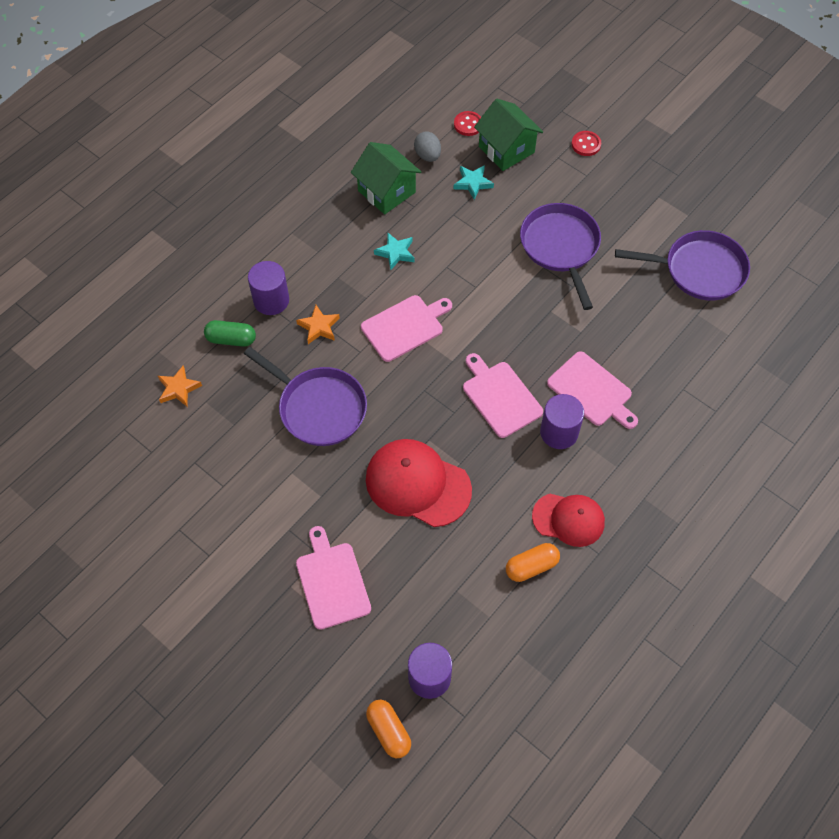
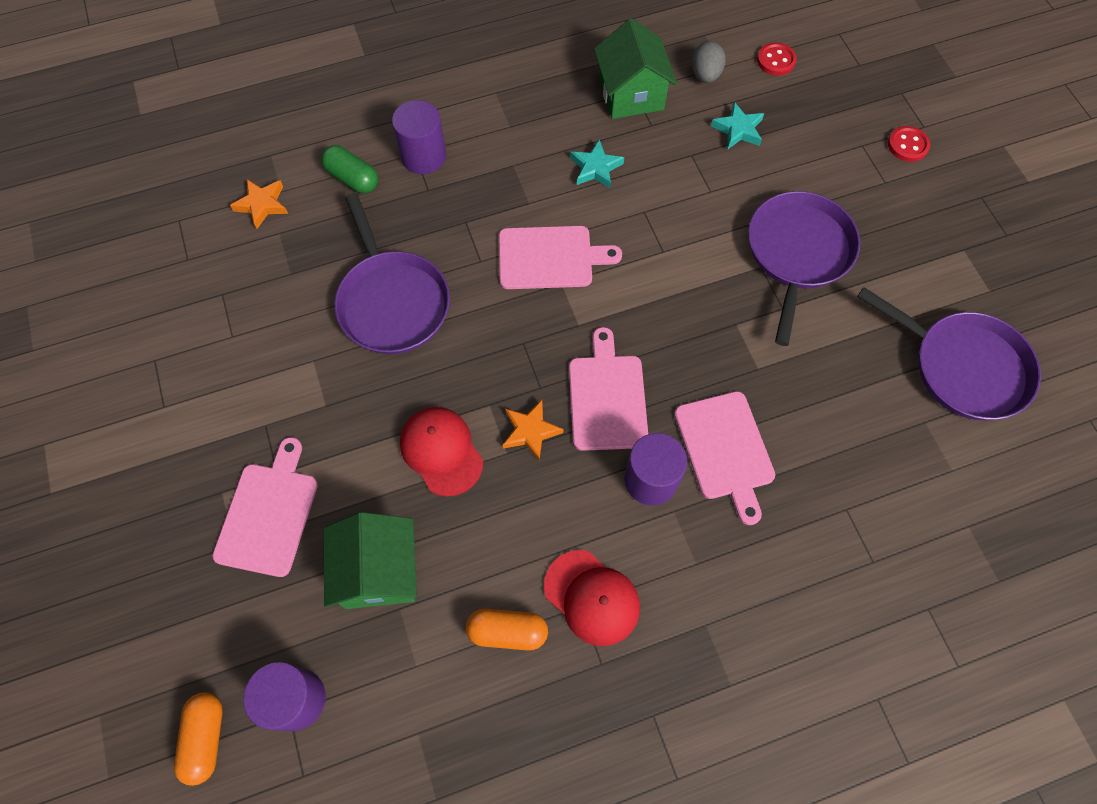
camera: 30 degrees right, 5 degrees up
(319, 327) = (454, 210): orange star -> orange star (530, 431)
(417, 484) = (441, 451): red cap -> red cap, size x0.66
(506, 149) = (804, 108): green house -> green house (379, 572)

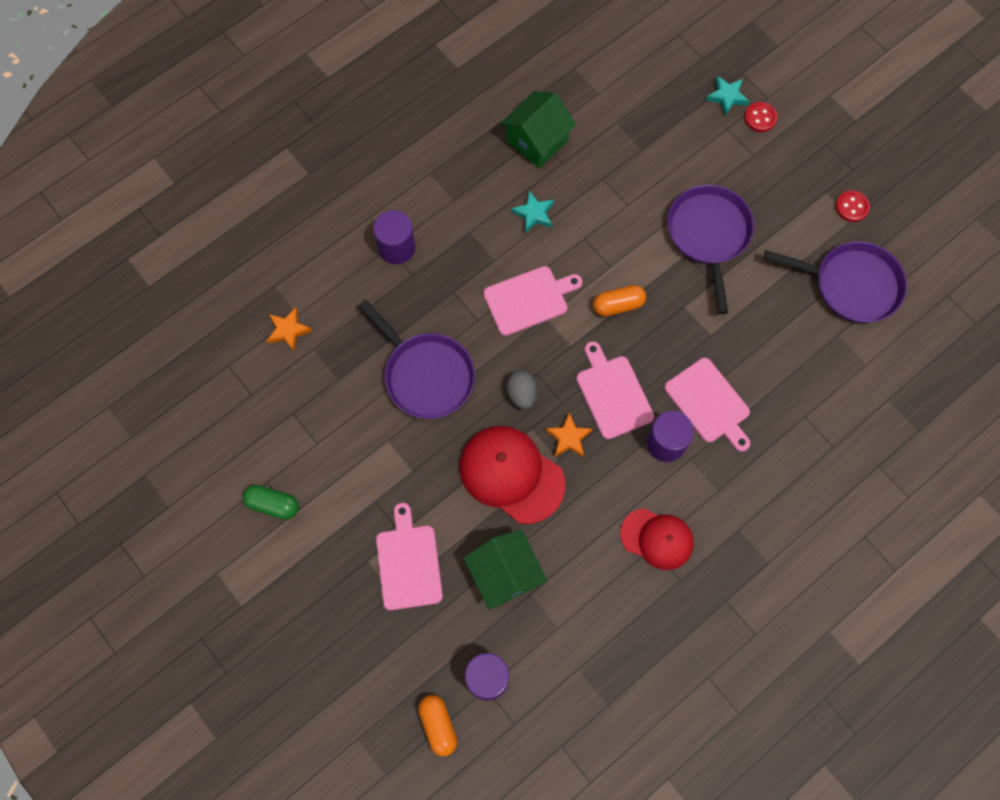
camera: 20 degrees left, 5 degrees up
(352, 178) = (349, 285): green capsule -> green capsule (273, 504)
(441, 451) = (511, 475): red cap -> red cap, size x1.53
(507, 631) = (609, 582): orange capsule -> orange capsule (618, 305)
(631, 94) = (537, 141): green house -> green house turned 75 degrees clockwise
(705, 75) = (588, 105): grey egg -> grey egg (522, 394)
(738, 129) = (630, 145): turquoise star -> turquoise star (727, 96)
(776, 60) = (637, 75): red button -> red button (852, 207)

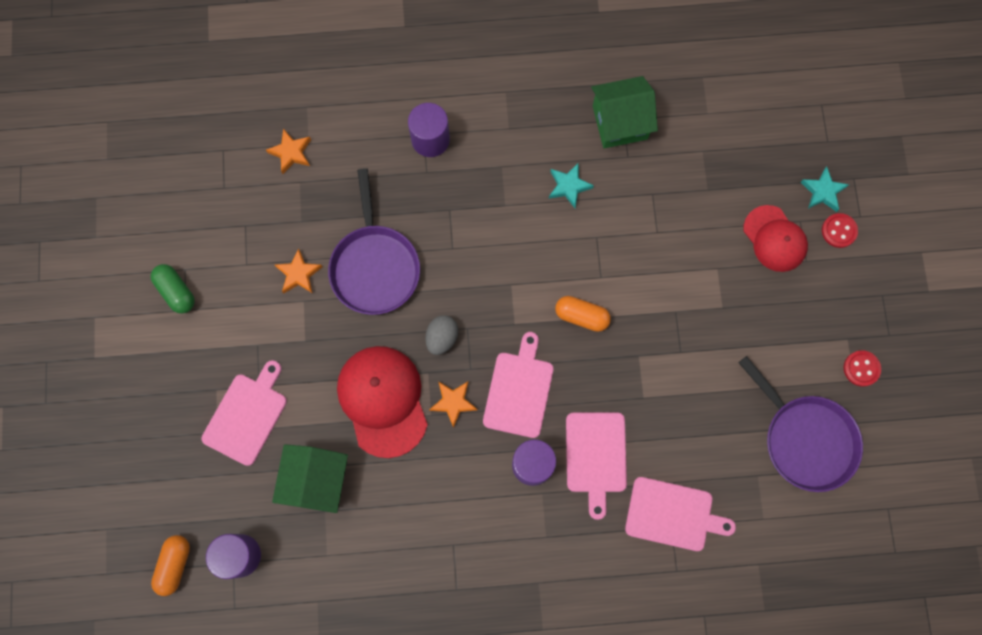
camera: 35 degrees right, 5 degrees up
(367, 422) = (299, 274): none -> orange star
(529, 299) = (508, 260): pink cutting board -> pink cutting board (673, 514)
(657, 539) = (463, 541): red cap -> red cap (775, 239)
(708, 234) = (709, 306): purple pan -> none

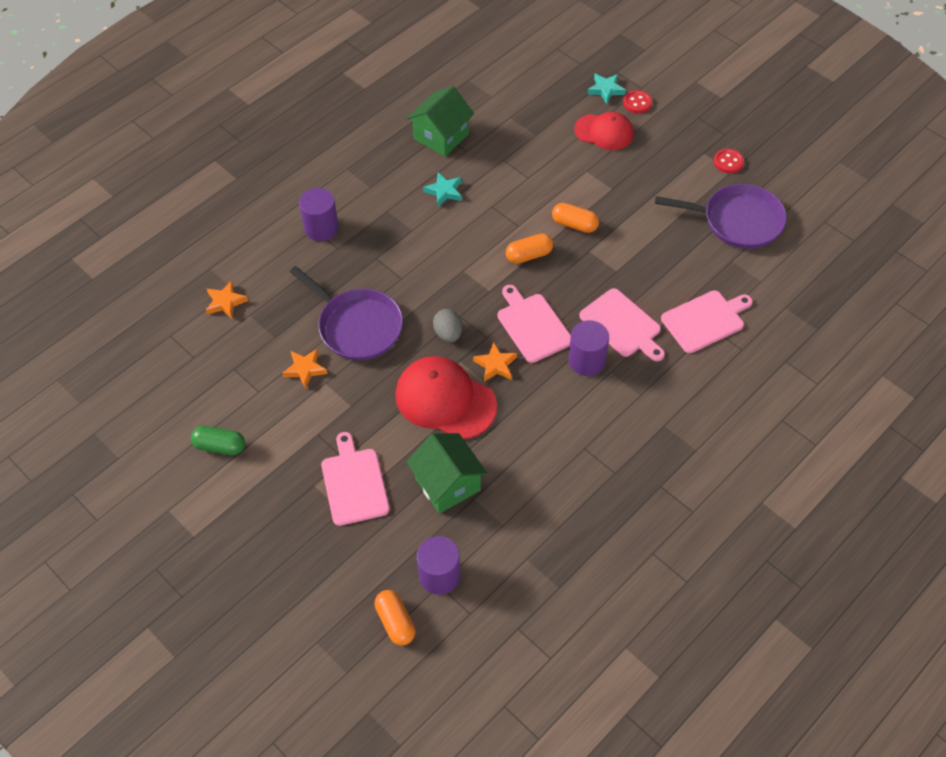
camera: 40 degrees left, 20 degrees down
(651, 318) = (574, 224): none -> orange capsule

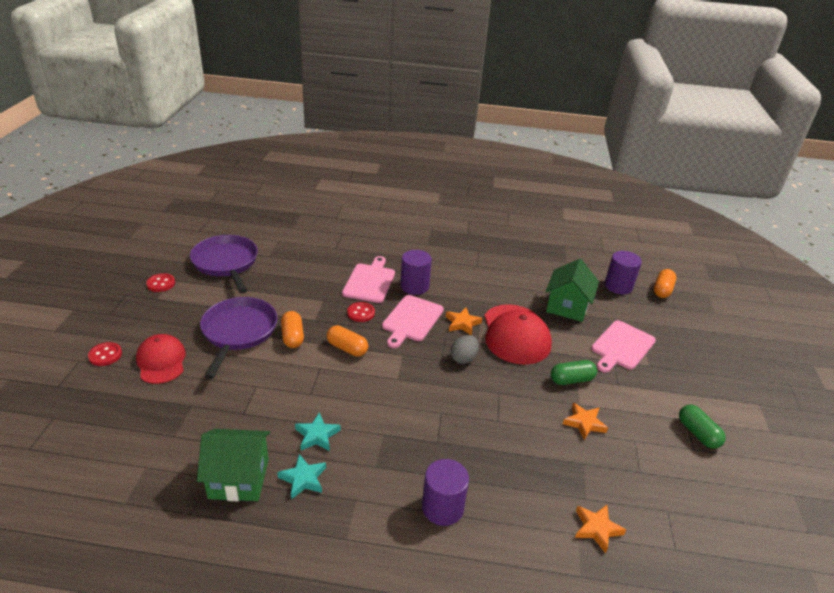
camera: 130 degrees left, 20 degrees down
(354, 400) = (571, 380): none -> green capsule
(357, 326) = (514, 414): purple pan -> purple pan (238, 332)
(573, 290) = (361, 313): none -> red button
(606, 90) = (93, 382): turquoise star -> turquoise star (303, 479)
(705, 320) = (332, 251): pink cutting board -> none

